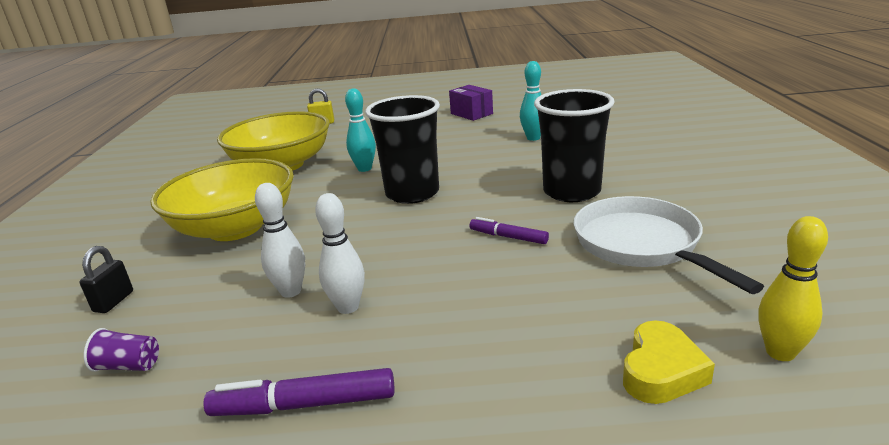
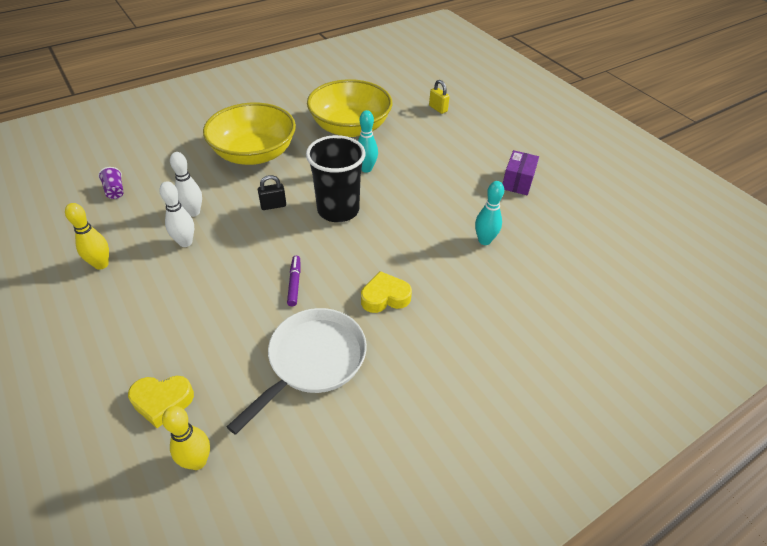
camera: 55 degrees right, 20 degrees up
(113, 301) = (163, 154): black padlock -> black padlock (273, 205)
(304, 405) = (101, 264): purple marker -> yellow bowling pin
(571, 192) = (385, 297): black cup -> yellow heart

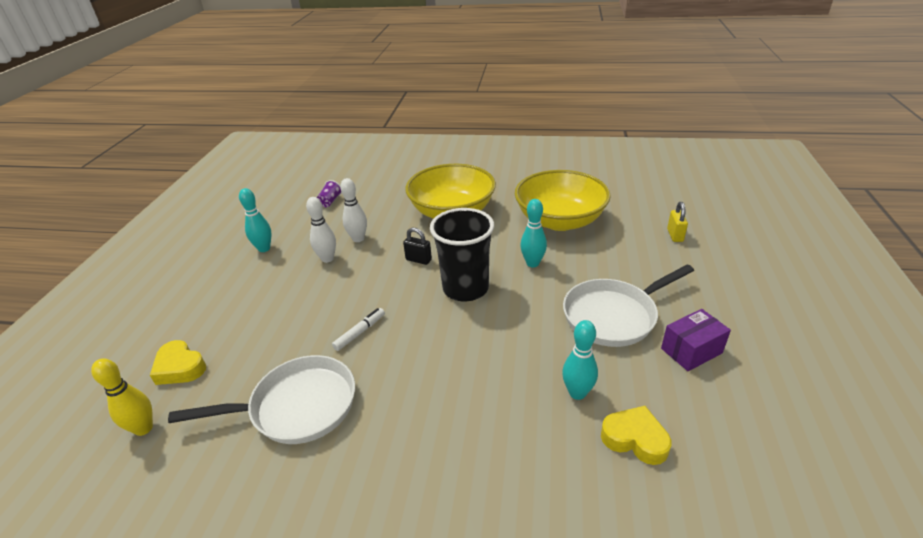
camera: 45 degrees right, 10 degrees down
(101, 264) = (264, 248): yellow bowling pin -> turquoise bowling pin
(294, 283) = (360, 332): purple marker -> white marker
(385, 297) = (415, 389): yellow heart -> yellow heart (635, 439)
(456, 181) = (613, 316): none -> white pan

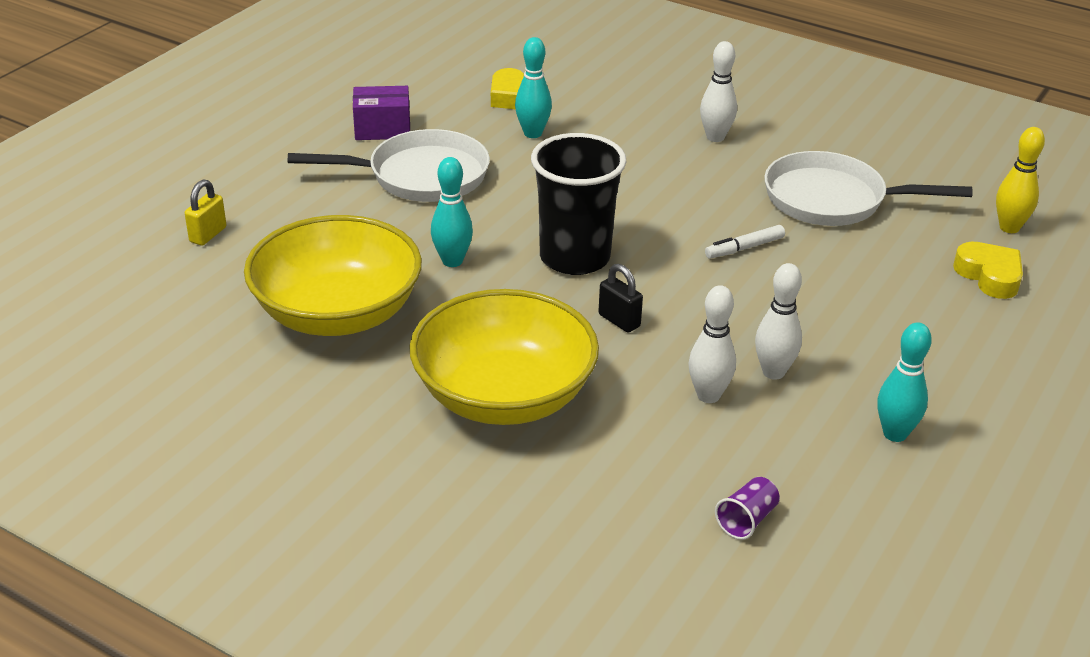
camera: 160 degrees left, 0 degrees up
(417, 455) = (715, 137): none -> white bowling pin

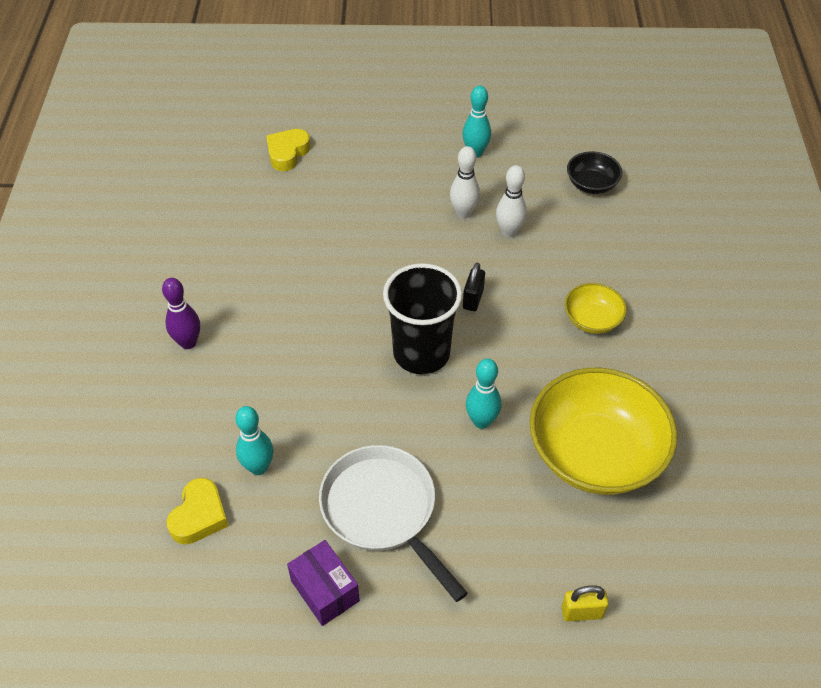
camera: 120 degrees left, 15 degrees up
(504, 396) = (592, 320): yellow bowl -> yellow bowl, size x0.48
(715, 137) = (188, 342): white bowling pin -> purple bowling pin
(744, 248) = (340, 270): white marker -> none
(746, 520) = (591, 184): purple cup -> black bowl
(832, 200) = (242, 247): white pan -> none
(1009, 228) = (221, 157): yellow bowling pin -> none

